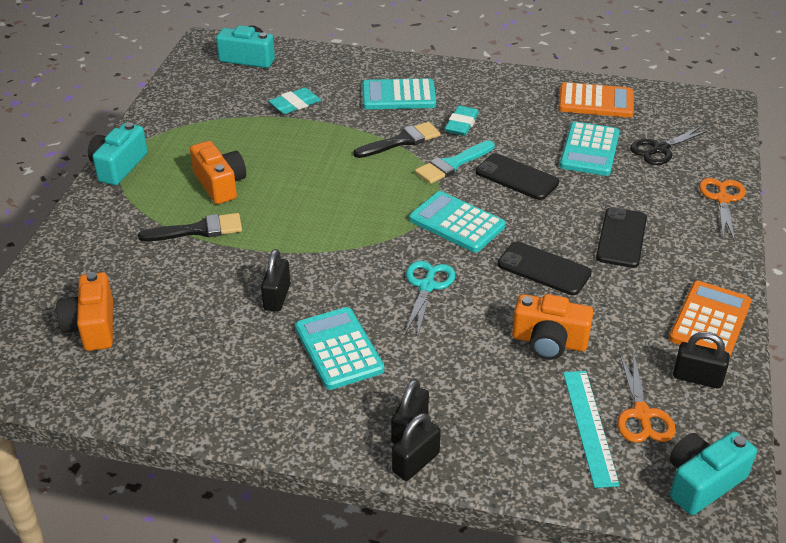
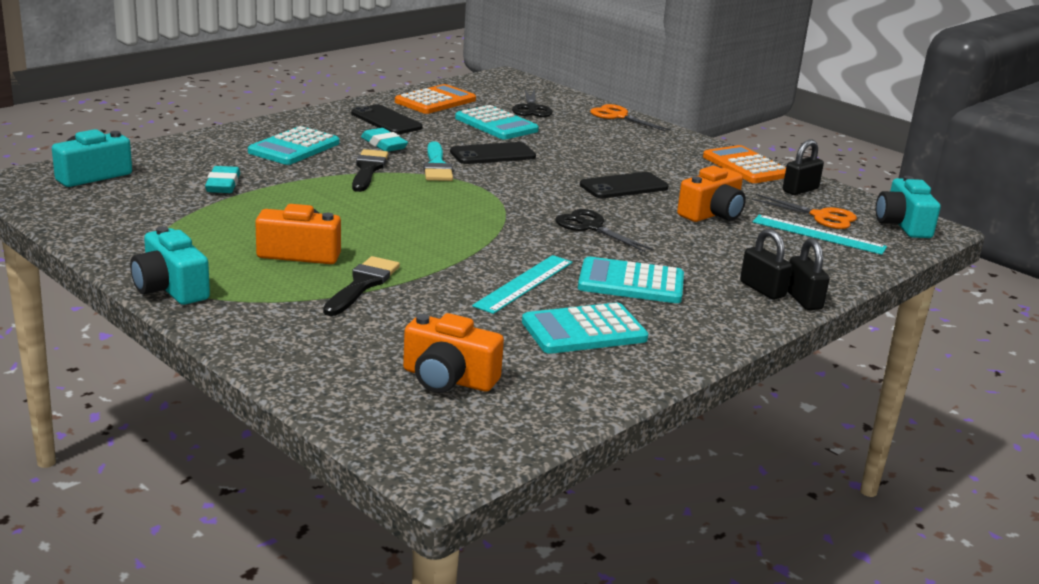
camera: 60 degrees left, 15 degrees down
(277, 297) = (524, 284): black padlock -> turquoise ruler
(427, 286) = (591, 227): turquoise scissors -> black scissors
(456, 223) = (521, 191): turquoise calculator -> turquoise calculator (584, 331)
(621, 238) = (620, 154): black phone -> black phone (386, 121)

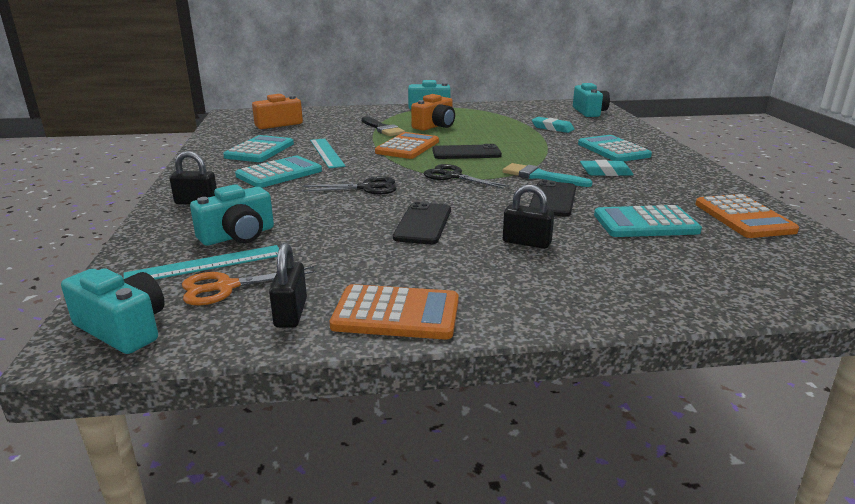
camera: 130 degrees right, 0 degrees up
(368, 169) = (550, 158): black brush -> none
(386, 121) = (674, 185): black phone -> black phone (466, 153)
(429, 244) = (407, 147): none -> orange calculator
(531, 108) = (706, 258): black scissors -> black scissors (453, 176)
(618, 116) = (654, 305): orange scissors -> none
(712, 214) = (318, 236): orange camera -> none
(768, 242) = (238, 235): none -> turquoise camera
(803, 299) = (160, 208): black padlock -> black padlock (526, 242)

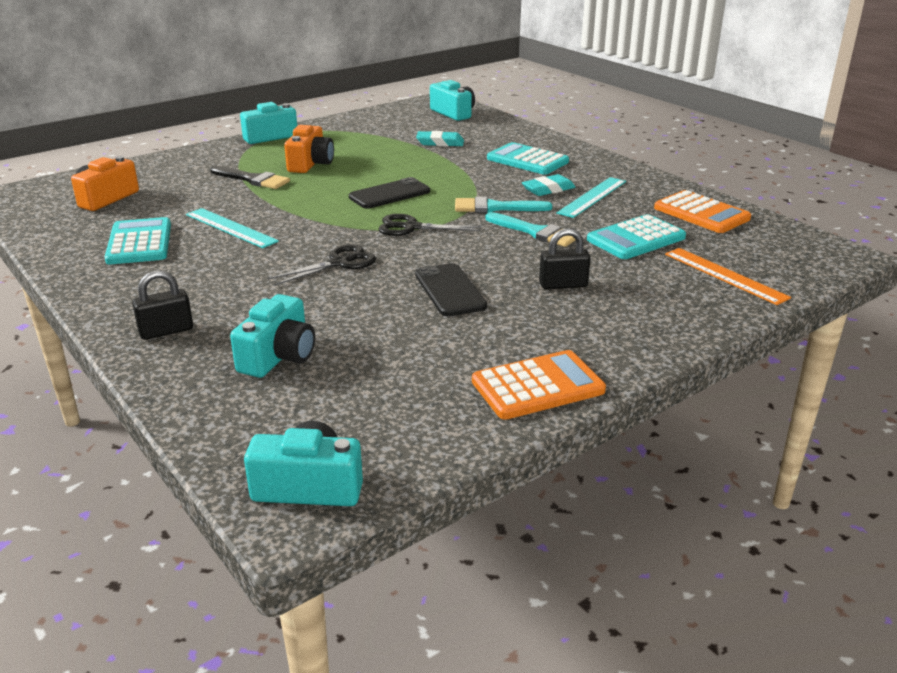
camera: 30 degrees left, 5 degrees up
(205, 264) = (291, 398): turquoise ruler -> turquoise ruler (592, 197)
(226, 287) = (349, 413): orange scissors -> none
(279, 173) = (212, 269): turquoise calculator -> none
(291, 313) = (447, 416): black padlock -> none
(407, 147) = (316, 199): orange calculator -> none
(553, 199) = (535, 232): black phone -> turquoise brush
(707, 274) = (724, 275): none -> orange ruler

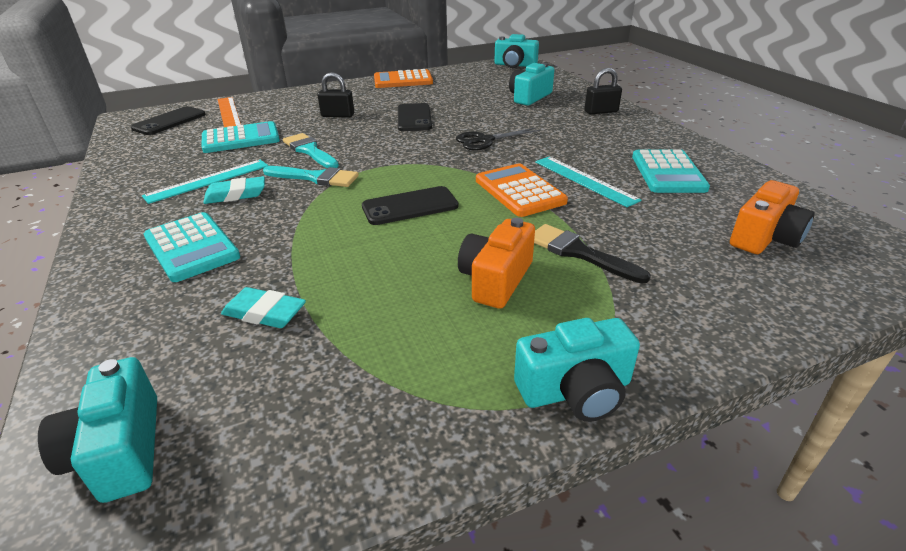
camera: 165 degrees left, 5 degrees up
(411, 227) = (411, 165): black scissors -> none
(701, 213) = (148, 154): orange calculator -> orange calculator (519, 191)
(773, 253) = (169, 121): none -> black phone

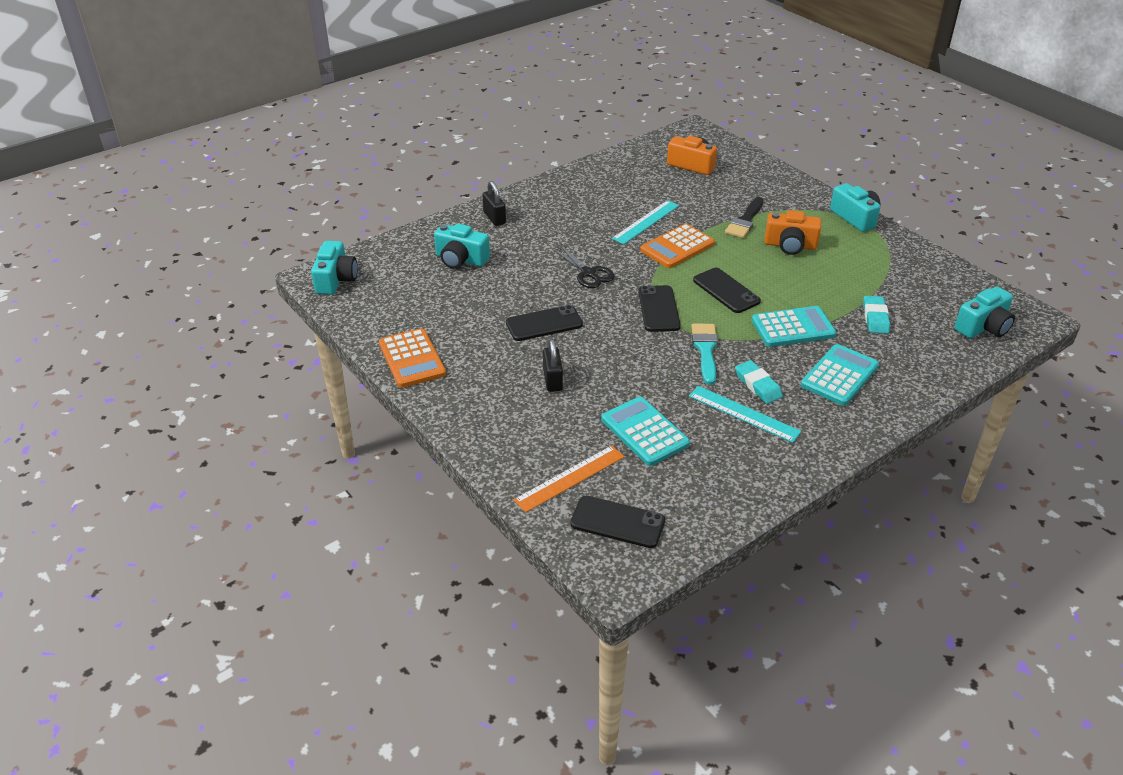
camera: 105 degrees left, 5 degrees up
(309, 151) = (653, 371): turquoise brush -> none
(401, 165) = (659, 309): none -> black phone
(668, 172) = (617, 190): turquoise calculator -> turquoise calculator (793, 328)

